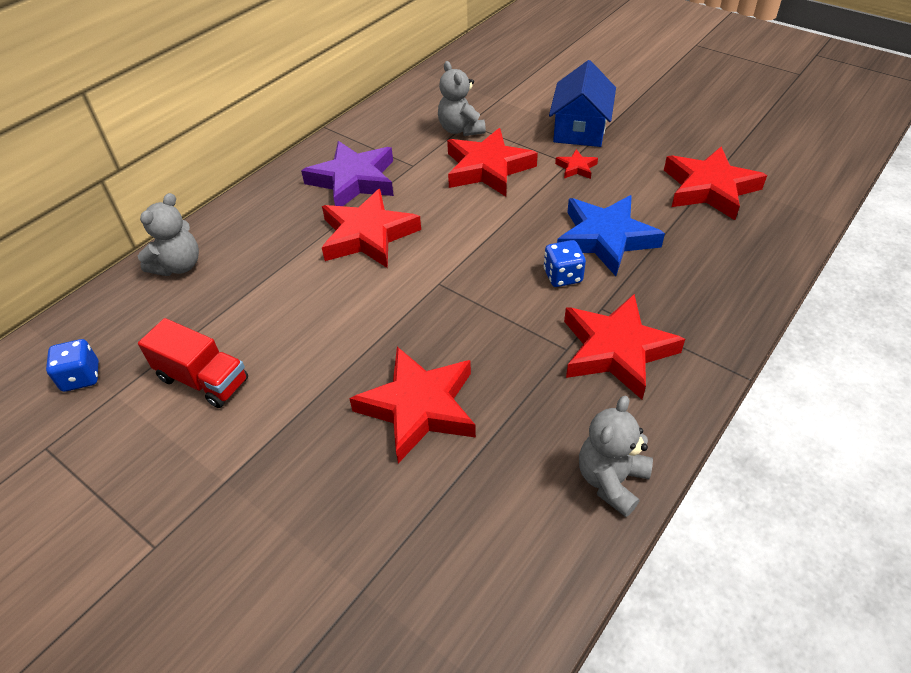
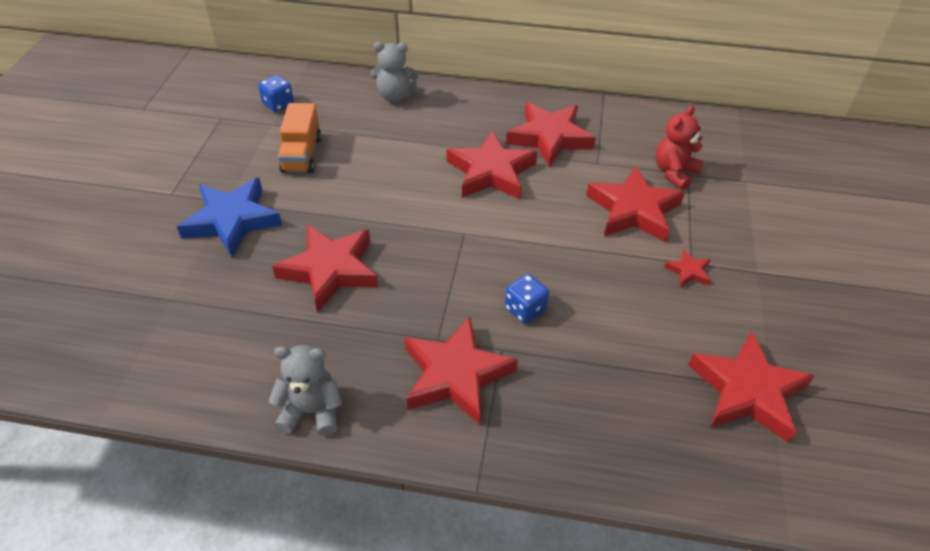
camera: 60 degrees right, 0 degrees up
(203, 379) = (302, 154): red truck -> orange truck
(353, 180) = (550, 138): purple star -> red star
(460, 129) = (674, 173): grey teddy bear -> red teddy bear
(580, 129) = (755, 255): blue house -> none
(605, 238) = (598, 325): blue star -> blue star (232, 221)

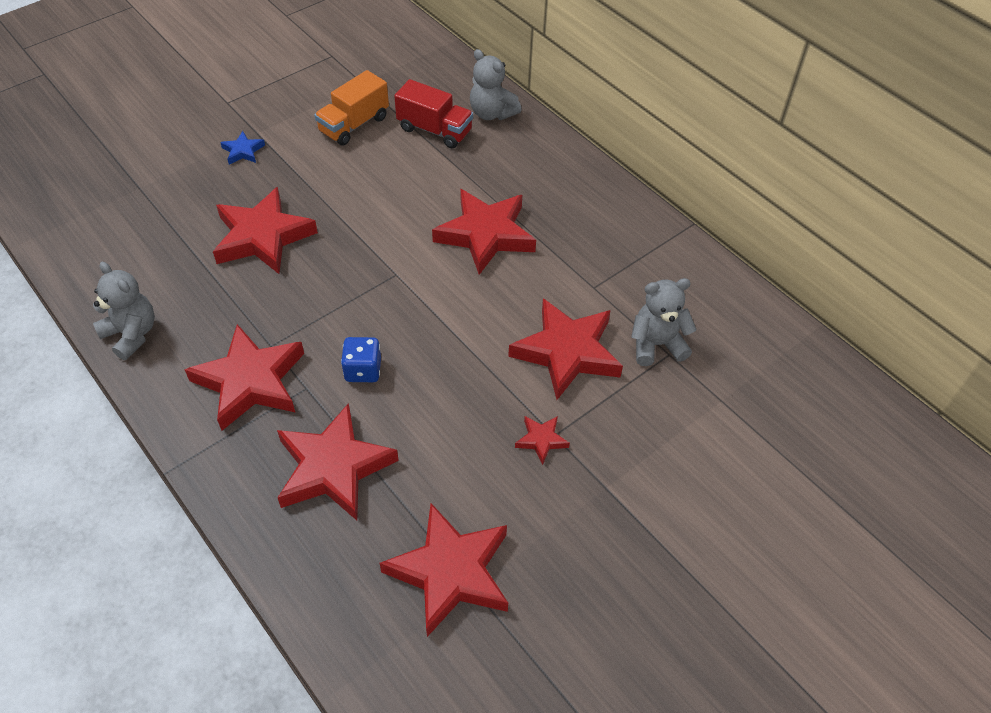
camera: 40 degrees right, 5 degrees up
(232, 221) = (243, 151): blue star -> blue star, size x0.45
(278, 104) = (388, 67): blue dice -> none
(368, 127) = (435, 130): none -> red truck
(550, 138) = (580, 235): red star -> red star (334, 467)
(674, 173) = (656, 344): red teddy bear -> grey teddy bear

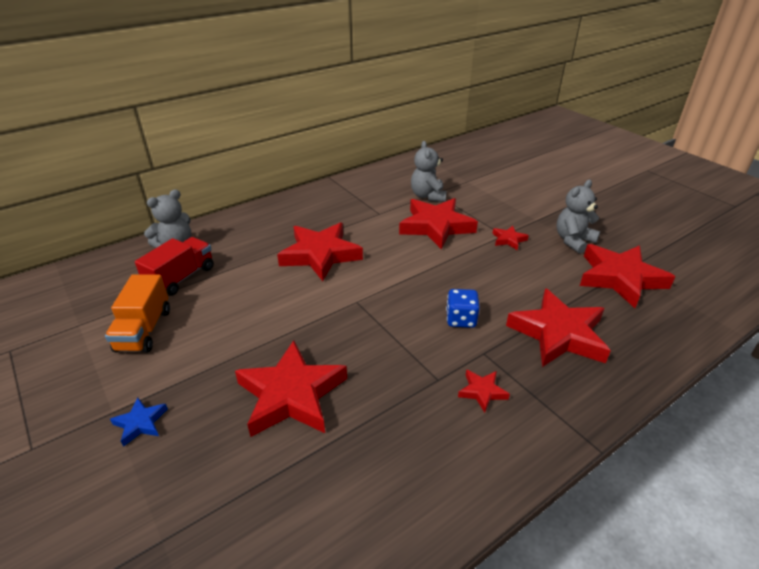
camera: 85 degrees left, 15 degrees down
(131, 334) = (427, 509): grey teddy bear -> grey teddy bear (573, 241)
(250, 382) = (482, 391): red star -> red star, size x0.45
(354, 125) = (144, 330): orange truck -> orange truck turned 45 degrees clockwise

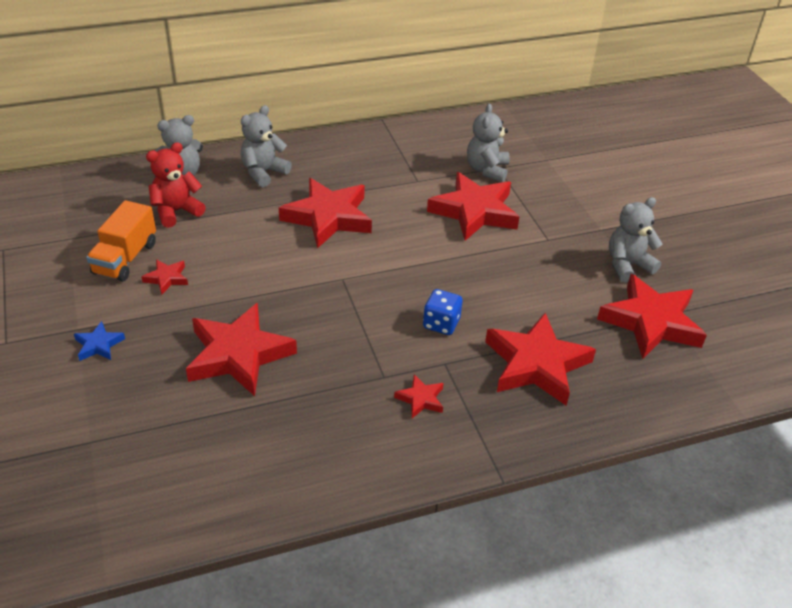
camera: 15 degrees right, 5 degrees up
(181, 278) = (176, 211): red truck -> red teddy bear
(249, 232) = (263, 172): none -> grey teddy bear
(508, 240) = (550, 247): red star -> red star (166, 278)

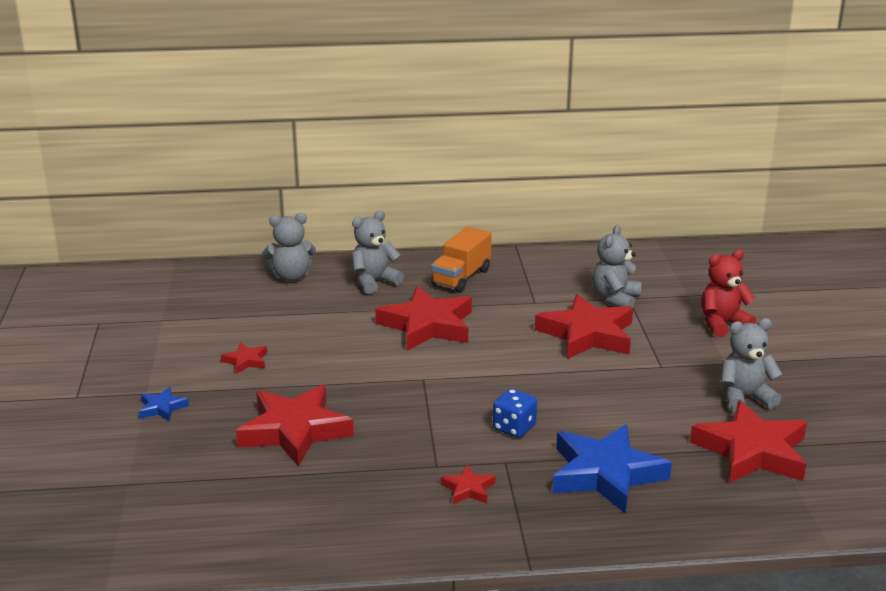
camera: 15 degrees right, 15 degrees down
(125, 258) = (211, 341): orange truck -> orange truck (461, 278)
(176, 211) = (275, 307): red teddy bear -> red teddy bear (722, 324)
(536, 364) = (605, 474): red star -> blue star

